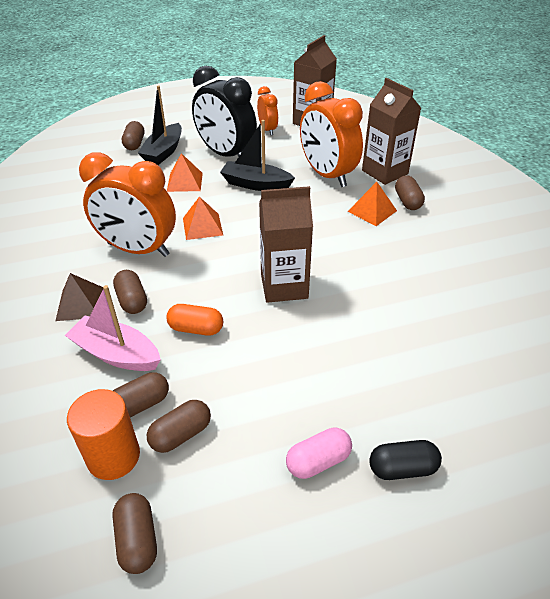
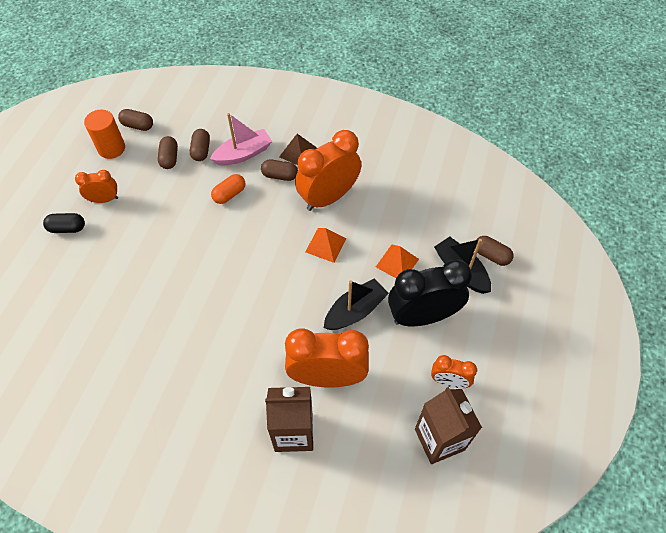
camera: 125 degrees right, 15 degrees up
(113, 456) = (182, 131): orange cylinder -> orange cylinder (111, 148)
(284, 286) = (223, 256): brown carton -> none
(318, 461) = (104, 199): pink capsule -> orange clock
(372, 211) = (250, 372): orange pyramid -> none
(402, 468) = (67, 228): black capsule -> black capsule turned 60 degrees clockwise
(407, 201) = (238, 412): brown capsule -> none

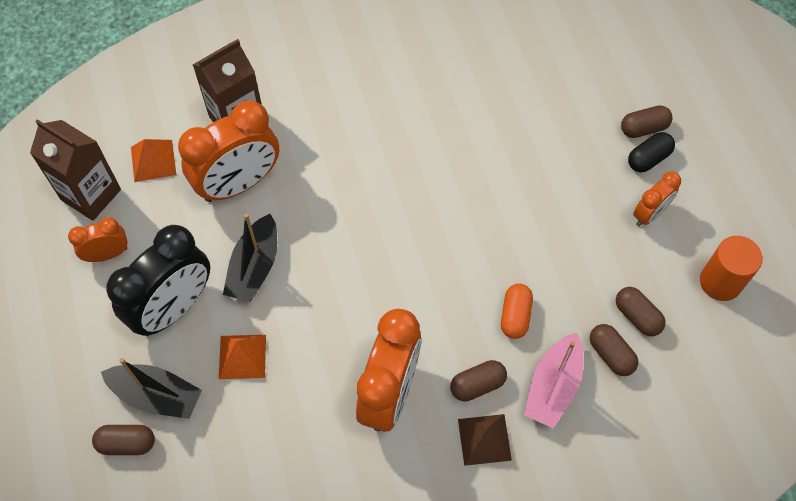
camera: 145 degrees right, 5 degrees up
(138, 125) = (729, 336): brown capsule -> brown capsule (643, 128)
(325, 245) = (344, 324): orange pyramid -> orange pyramid (153, 160)

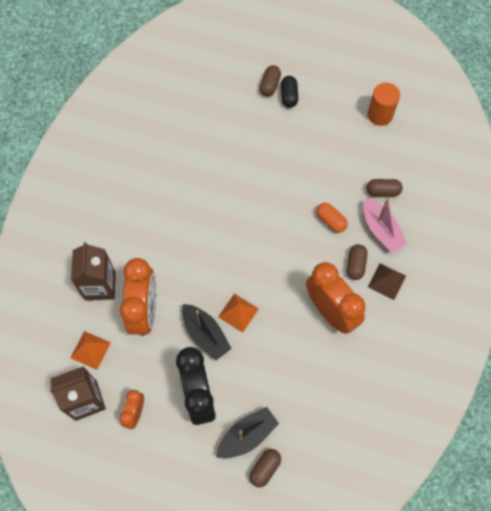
camera: 55 degrees left, 5 degrees up
(242, 356) = (256, 374): orange pyramid -> orange pyramid (238, 313)
(637, 316) = (371, 165): brown capsule -> none
(649, 214) = (320, 118): orange clock -> none

